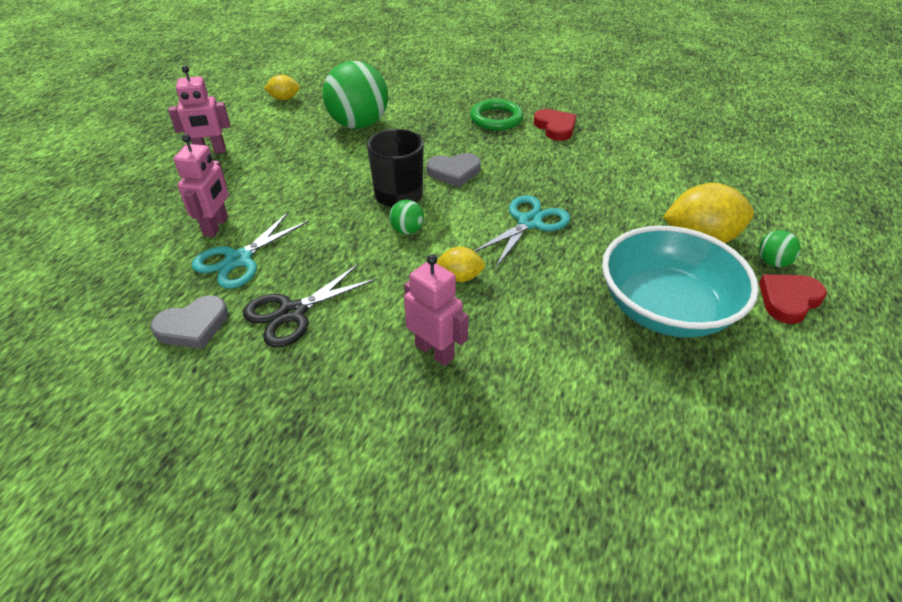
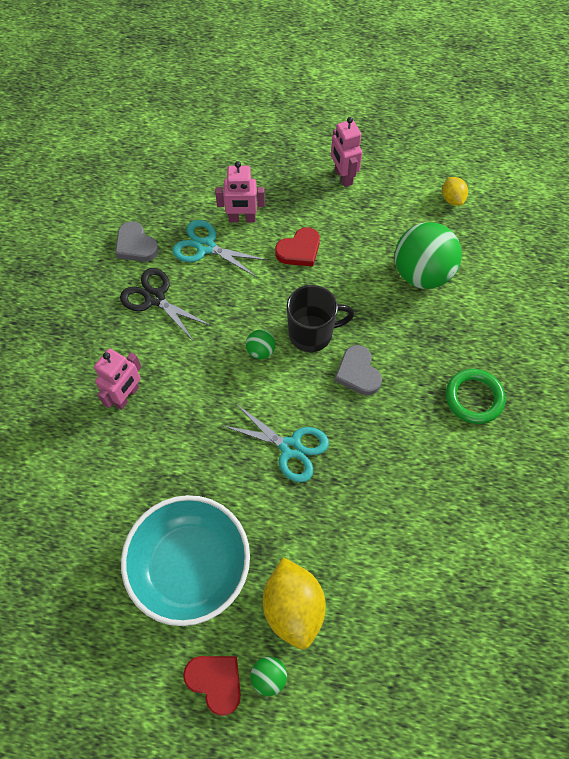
camera: 80 degrees right, 20 degrees up
(460, 277) = (208, 400): yellow lemon -> none
(555, 127) = (473, 461): red heart -> red heart (299, 250)

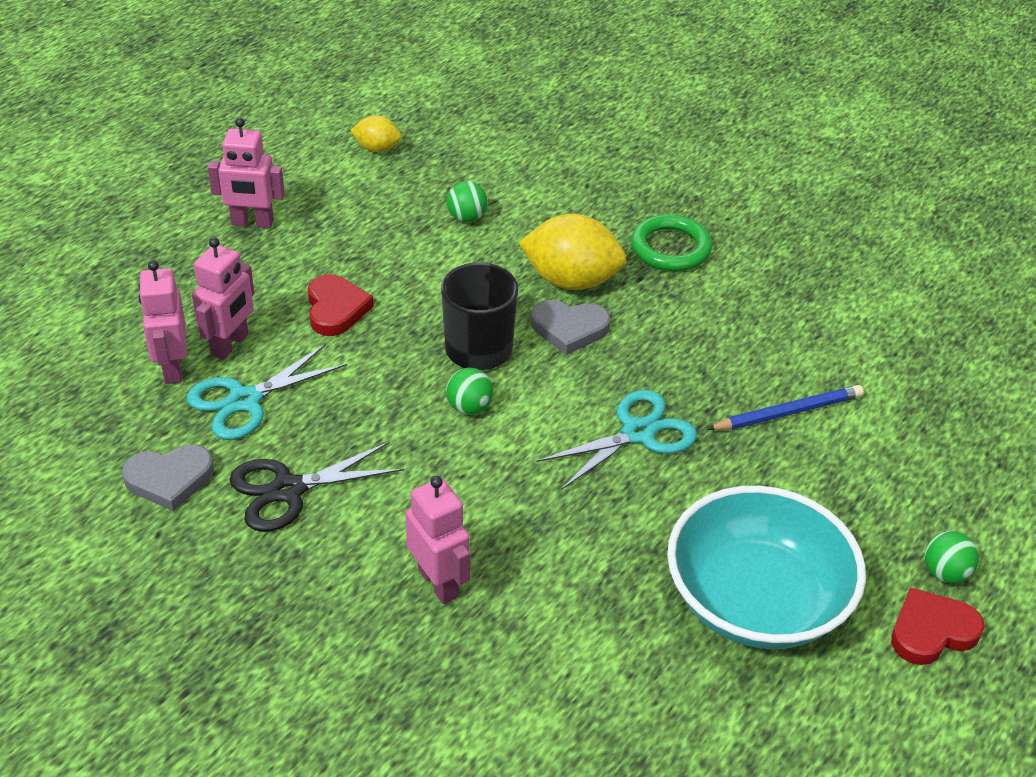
camera: 65 degrees left, 20 degrees down
(211, 204) = (172, 368): none -> pink robot
(293, 607) = (863, 514): yellow lemon -> yellow lemon (571, 280)
(359, 529) = (787, 413): none -> blue pencil
(422, 274) = (467, 217): green ball -> green ball, size x0.44

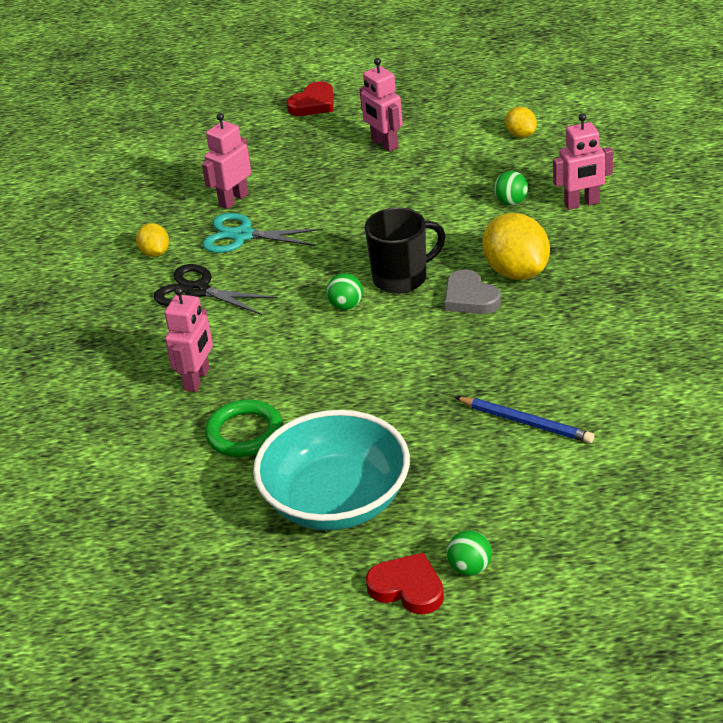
camera: 55 degrees right, 5 degrees down
(169, 479) = (155, 253): grey heart -> yellow lemon
(230, 345) = (277, 203): pink robot -> pink robot (582, 204)
(336, 309) = (357, 214): red heart -> red heart (313, 104)
(638, 433) = (416, 376): turquoise scissors -> none
(670, 248) = (614, 287): green ring -> green ring (244, 433)

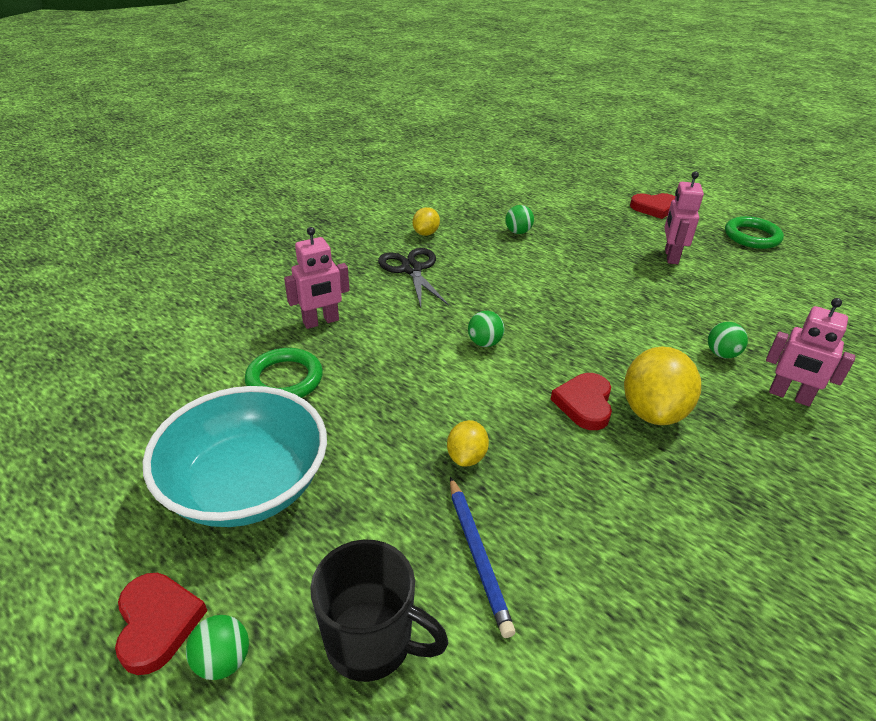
camera: 40 degrees right, 0 degrees up
(233, 200) = (518, 232): pink robot -> green ball
(242, 235) = (490, 255): turquoise scissors -> none
(401, 278) = (552, 351): black mug -> black mug (371, 642)
(421, 85) = (752, 236): none -> green ring
(470, 297) = (584, 404): grey heart -> red heart
(521, 135) = (796, 310): yellow lemon -> yellow lemon (466, 457)

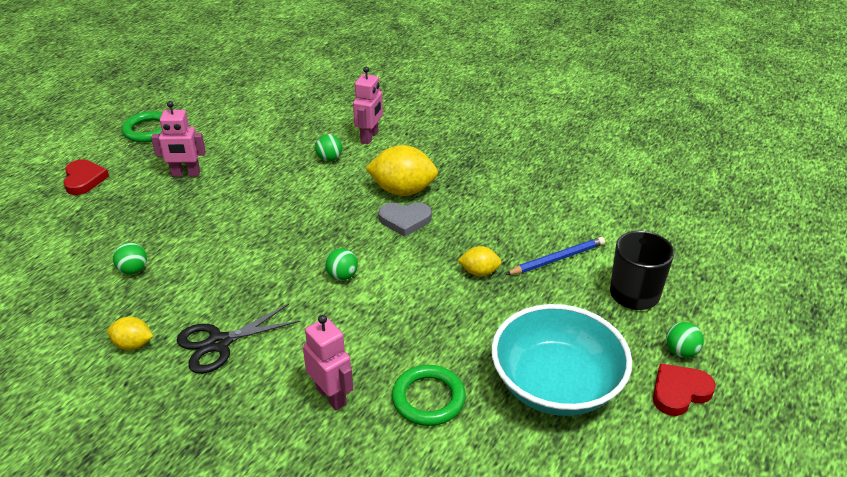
camera: 100 degrees left, 0 degrees up
(584, 404) = (405, 220): red heart -> grey heart

